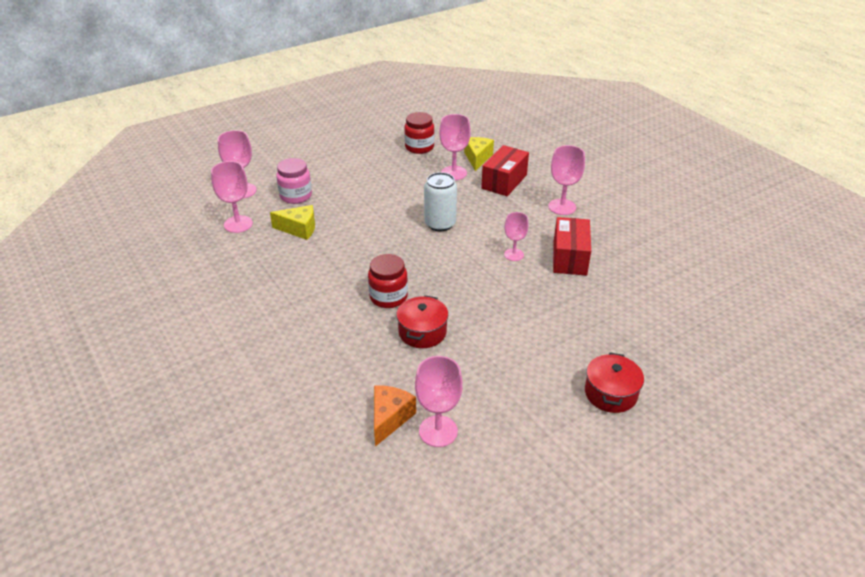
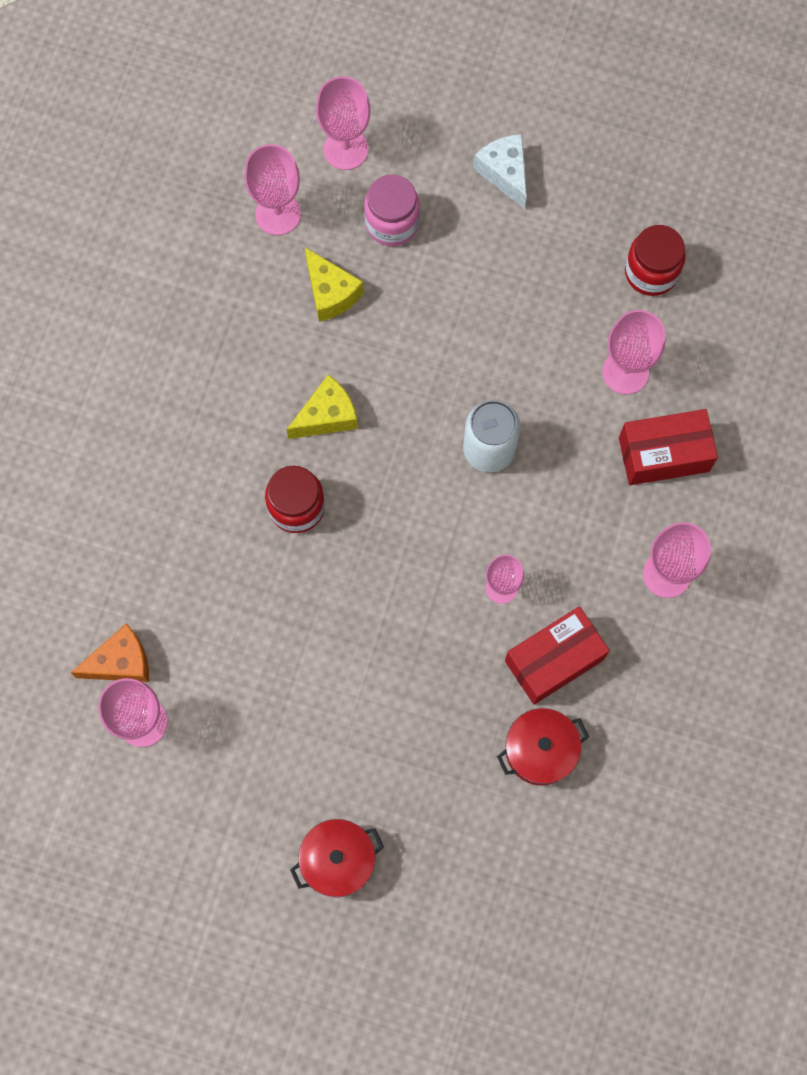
camera: 50 degrees right, 35 degrees up
(322, 158) = (505, 173): none -> white cheese
(422, 332) = (270, 592): red pot -> red pot (540, 750)
(477, 158) = (694, 373): yellow cheese -> yellow cheese (327, 416)

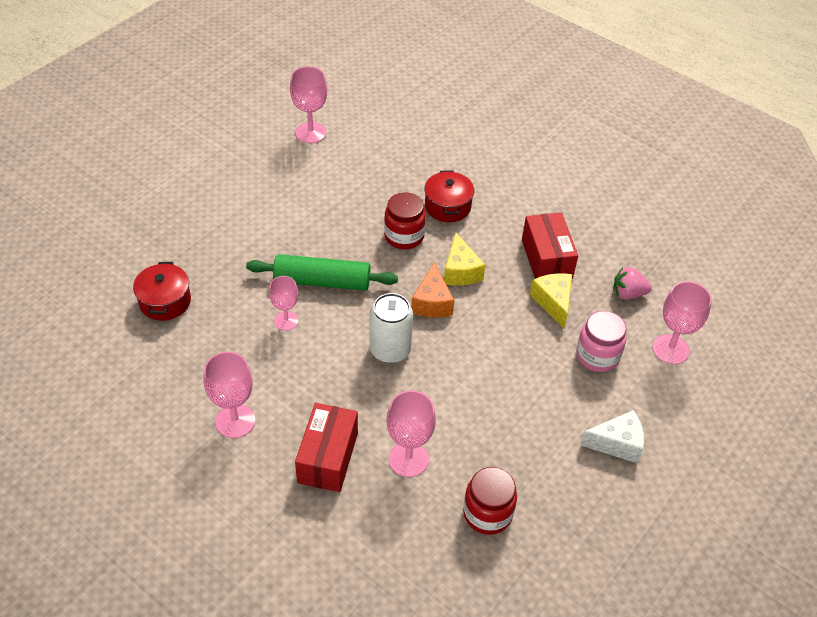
camera: 110 degrees right, 25 degrees down
(121, 662) = (352, 134): orange cheese -> orange cheese (432, 303)
(278, 214) = (628, 294): pink goblet -> pink strawberry
(330, 293) = (553, 302): yellow cheese -> yellow cheese turned 90 degrees clockwise
(338, 860) = (172, 186): red pot -> red pot (447, 206)
(419, 574) = (322, 281): none -> green rolling pin
(554, 660) = (218, 331): red box -> red box (546, 259)

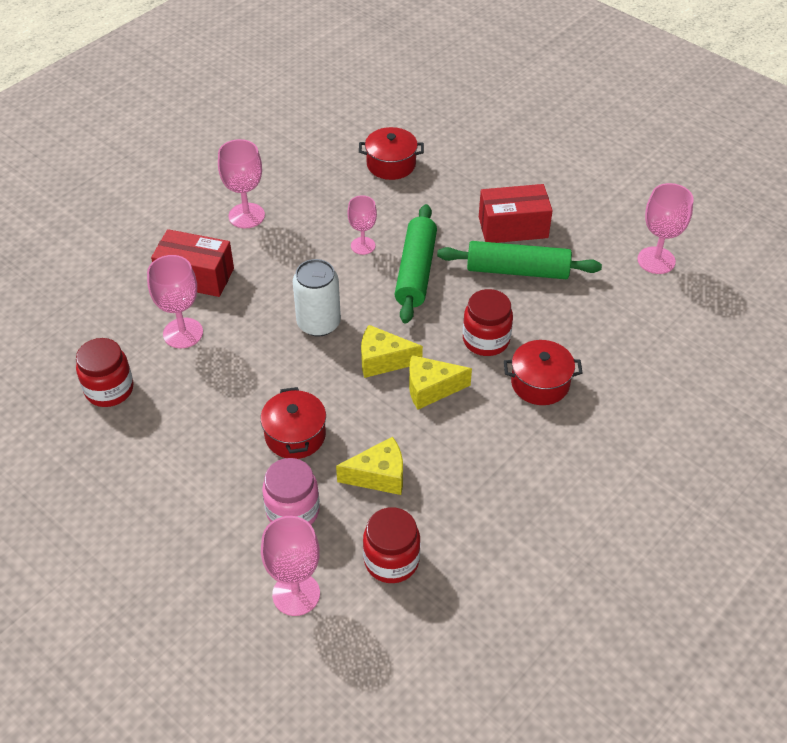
camera: 95 degrees right, 0 degrees up
(321, 214) = (517, 270): none -> green rolling pin
(432, 303) = (383, 360): orange cheese -> yellow cheese
(521, 359) = (295, 435): none -> red pot
(546, 259) = (452, 477): red box -> red box (513, 227)
(617, 444) = (167, 512): white cheese -> none
(628, 294) = (391, 560): pink strawberry -> red jar

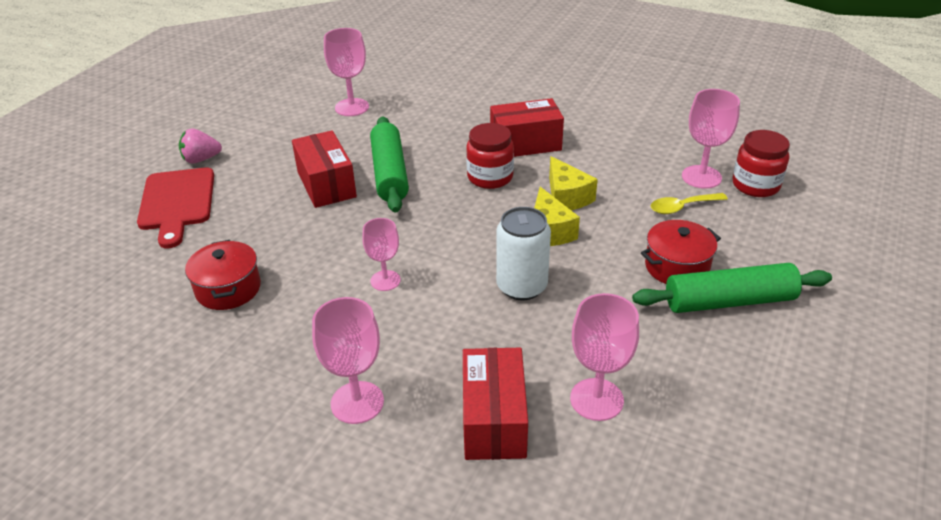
camera: 105 degrees left, 10 degrees down
(109, 389) = (725, 441): red jar -> none
(293, 511) = (758, 247): pink jar -> none
(296, 594) = (831, 226): pink goblet -> pink goblet (701, 177)
(379, 476) = (682, 207): yellow cheese -> yellow spoon
(416, 271) = (414, 234): green rolling pin -> green rolling pin (729, 301)
(516, 141) = (177, 202): none -> red cutting board
(540, 383) = (525, 144): red pot -> red box
(581, 155) = (201, 159): none -> pink strawberry

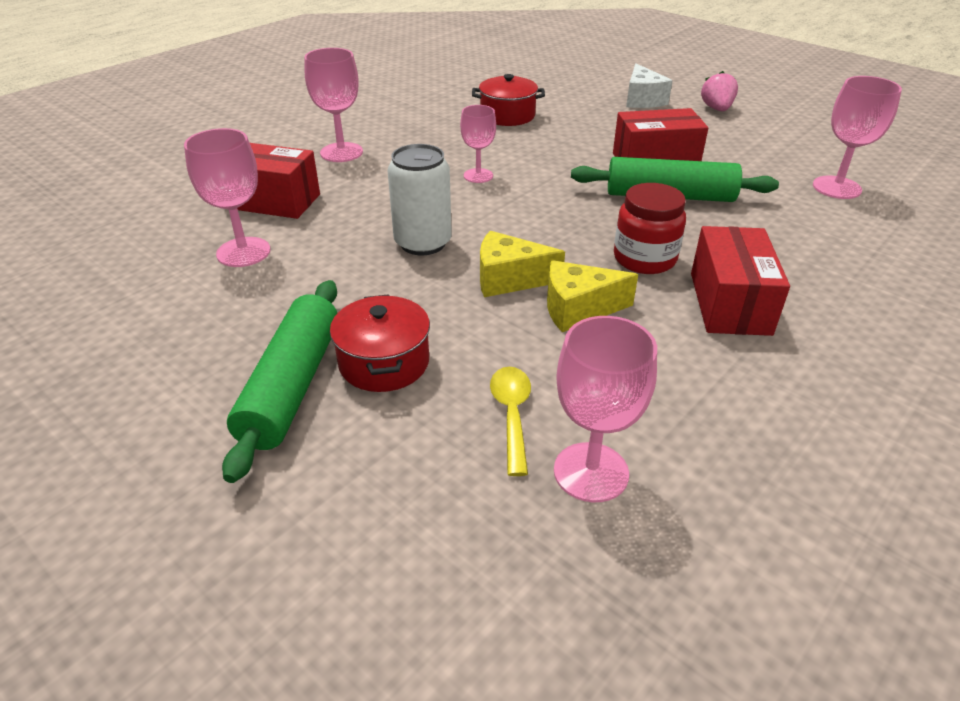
camera: 105 degrees right, 0 degrees up
(177, 202) = (642, 100): red cutting board -> white cheese
(755, 185) = (541, 543): red jar -> none

